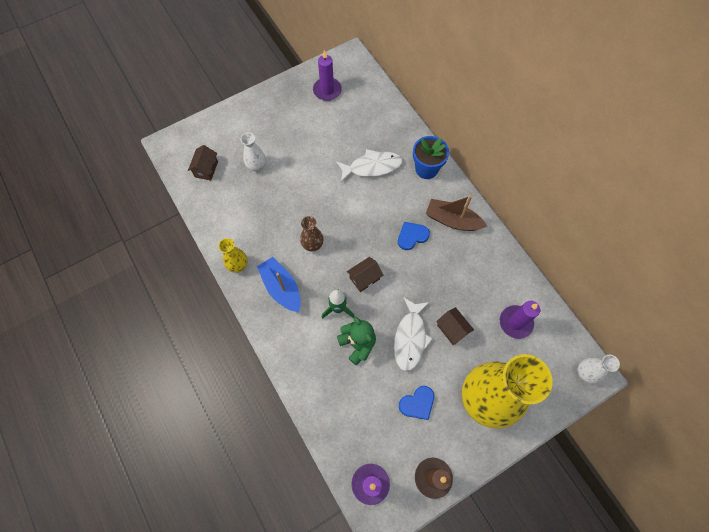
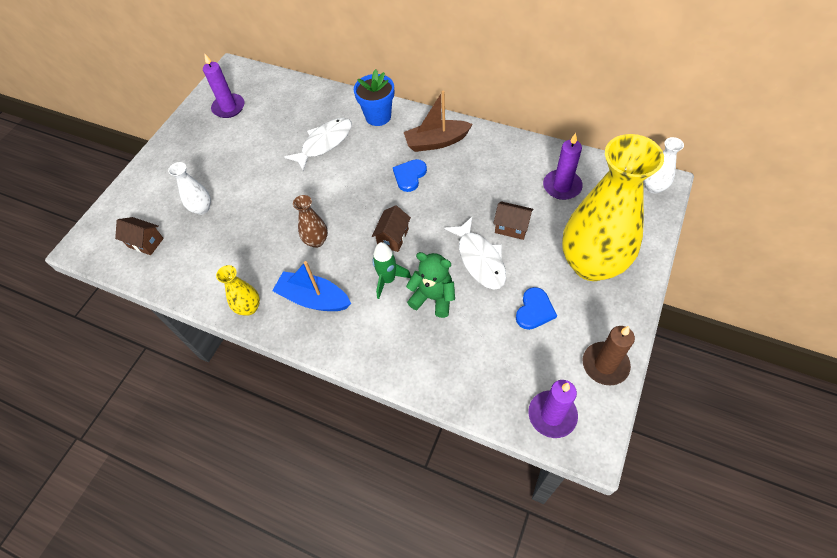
camera: 30 degrees left, 10 degrees down
(206, 169) = (145, 242): brown house -> brown house turned 45 degrees counterclockwise

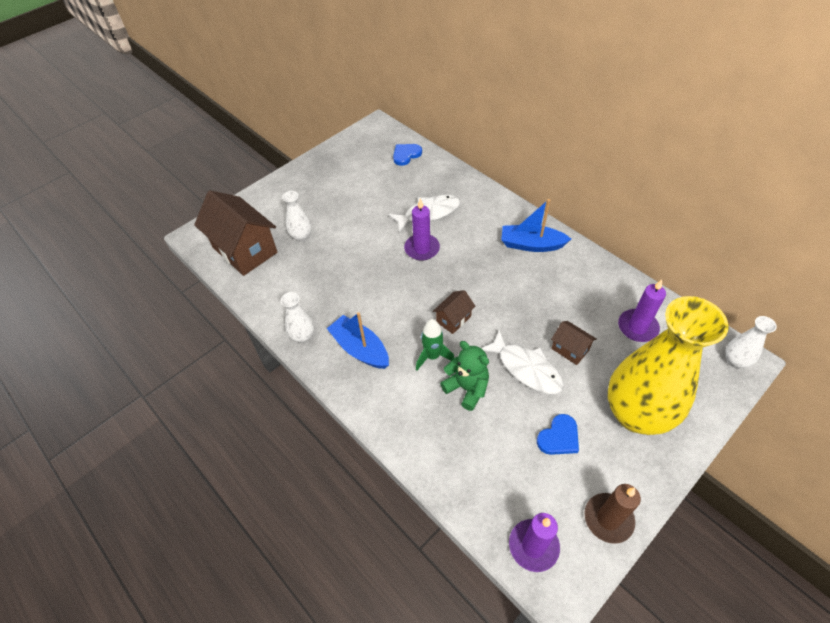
camera: 20 degrees right, 5 degrees down
(145, 242) = (245, 250): brown house -> brown house, size x2.11
(229, 107) = (360, 157): purple candle -> purple candle (422, 249)
(249, 308) = (303, 336): yellow vase -> white vase
(316, 241) = (384, 298): brown vase -> none
(378, 116) = (487, 204): blue flower pot -> none
(409, 176) = (493, 268): blue heart -> blue heart (406, 155)
(436, 142) = (531, 244): brown boat -> blue boat
(479, 259) = (526, 368): white fish -> white fish turned 45 degrees counterclockwise

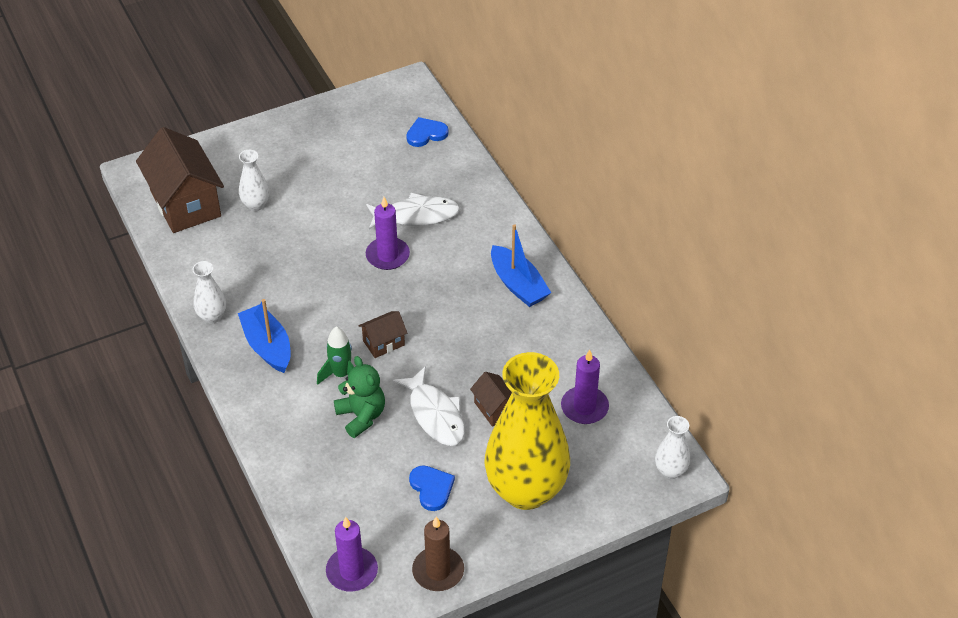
camera: 15 degrees right, 5 degrees down
(531, 244) = (518, 285): blue boat -> blue boat turned 150 degrees counterclockwise
(559, 437) = (431, 488): blue heart -> blue heart turned 90 degrees counterclockwise

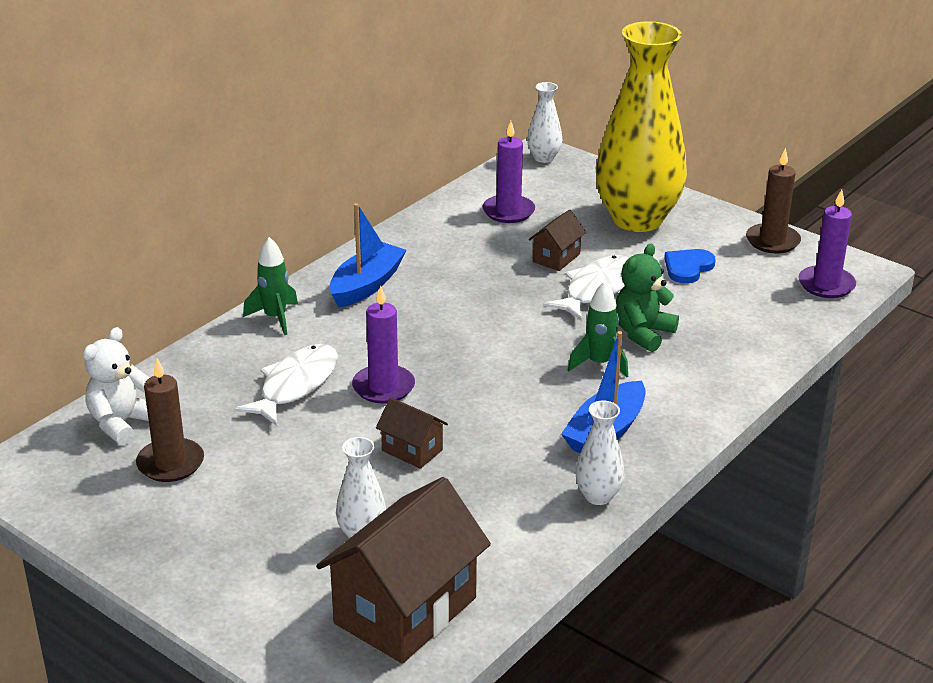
camera: 115 degrees left, 15 degrees down
(373, 145) = (170, 463): none -> brown candle
(383, 343) = (527, 349): brown house -> brown house (412, 450)
(416, 215) = (295, 385): white fish -> white fish turned 60 degrees clockwise
(426, 134) = (122, 423): blue heart -> white teddy bear
(502, 226) = (275, 318): none -> green rocket

